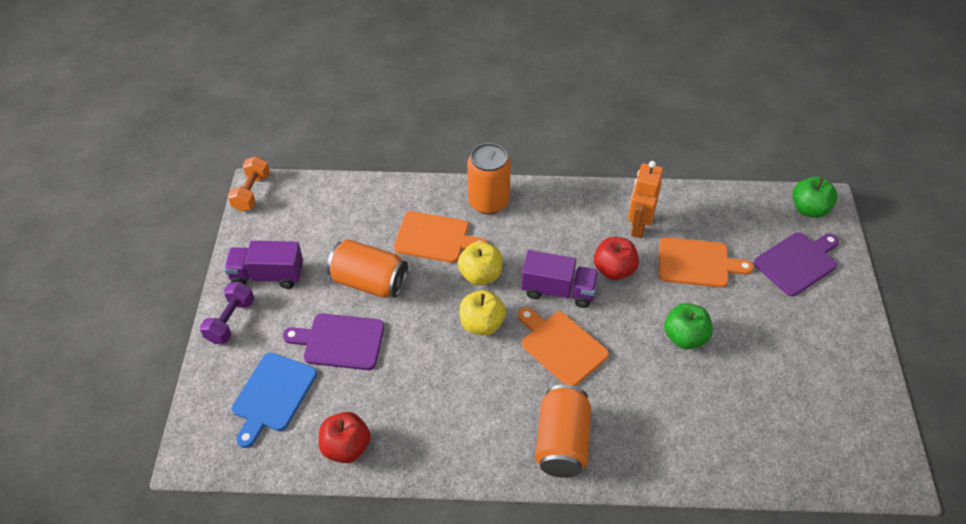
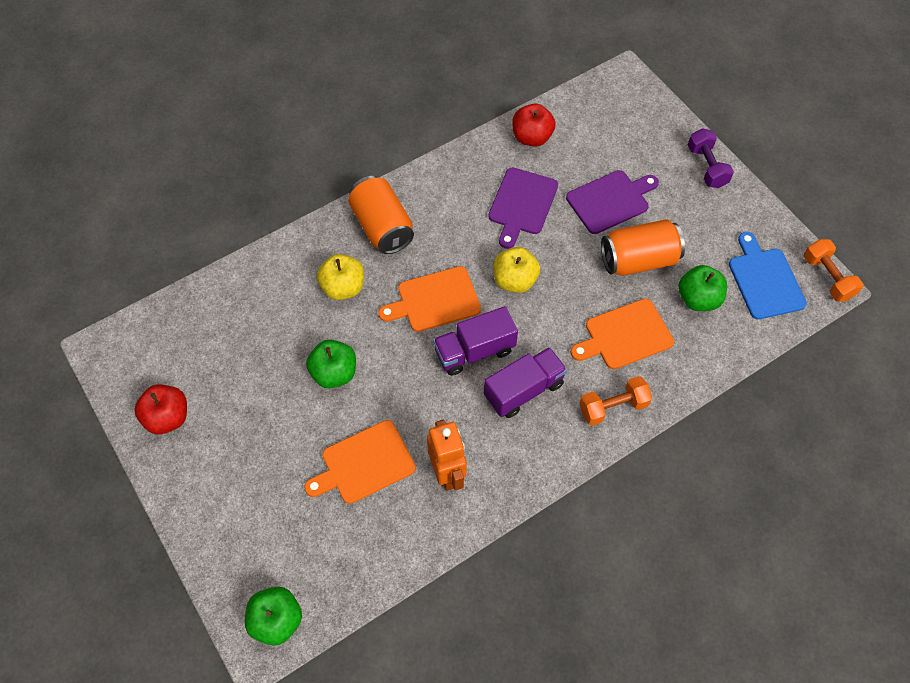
camera: 145 degrees right, 10 degrees up
(267, 275) = (722, 215): purple truck -> purple truck (523, 390)
(273, 395) = (616, 138): blue cutting board -> blue cutting board (764, 280)
(356, 231) = (698, 299): none -> green apple
(480, 275) = (553, 324): yellow apple -> yellow apple (343, 287)
(488, 202) = (613, 407): orange can -> orange dumbbell
(561, 346) = (435, 300): orange cutting board -> orange cutting board turned 150 degrees clockwise
(614, 270) = (439, 405): red apple -> red apple (167, 417)
(797, 262) = (262, 530): purple cutting board -> purple cutting board (522, 204)

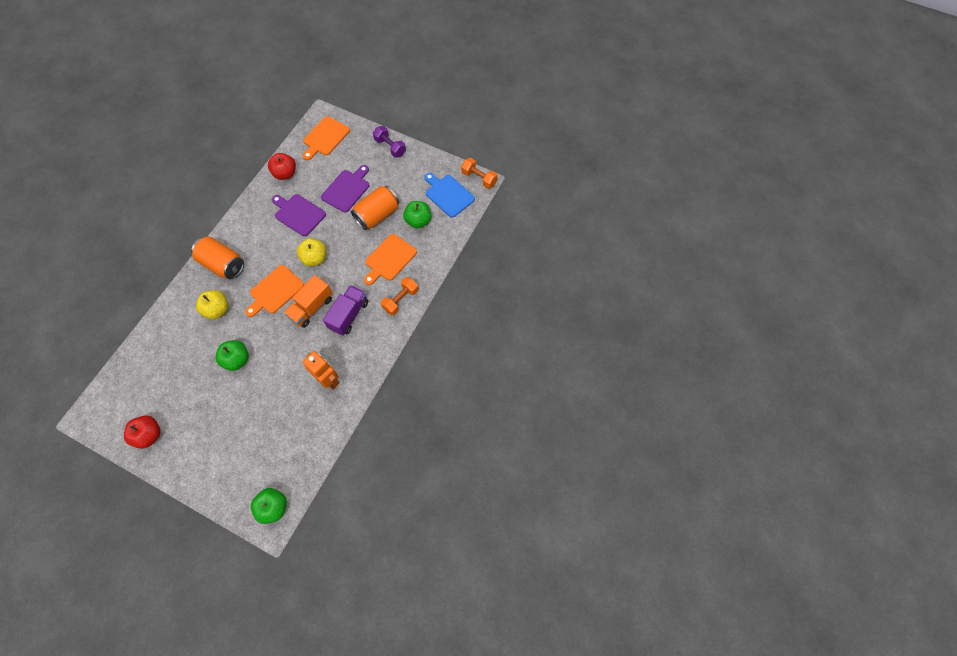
camera: 30 degrees left, 5 degrees up
(364, 464) = (280, 399): orange cutting board -> orange cutting board (325, 137)
(474, 351) = (311, 307): purple truck -> orange truck
(522, 204) = (298, 214): purple cutting board -> purple cutting board turned 135 degrees clockwise

